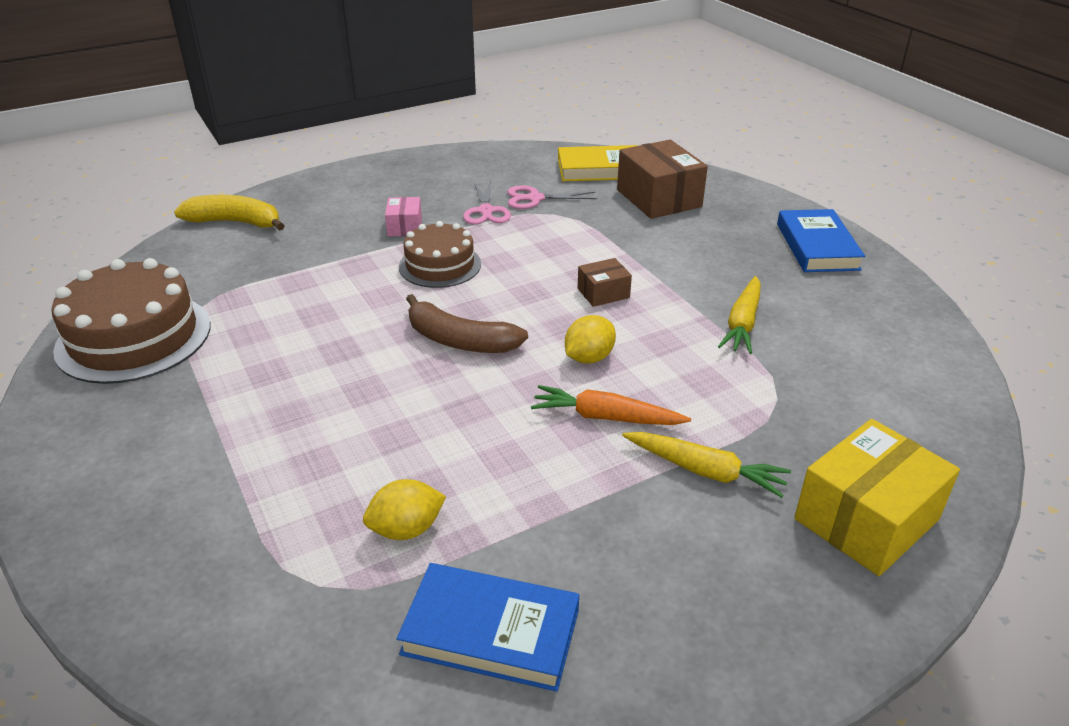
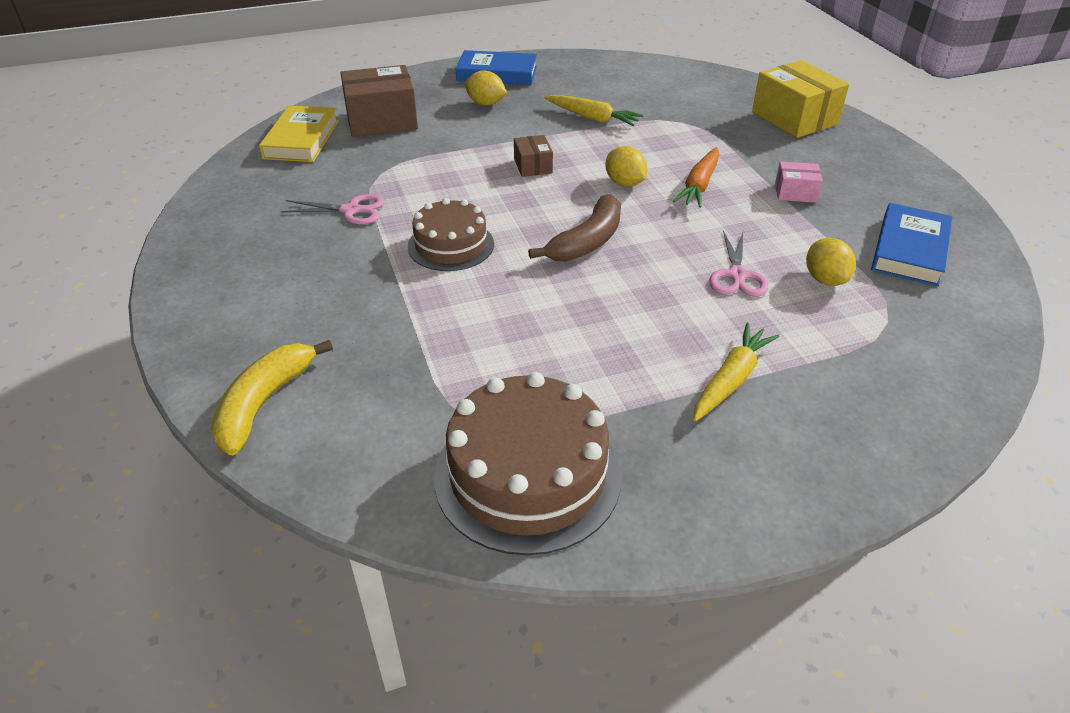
camera: 80 degrees left, 5 degrees up
(405, 227) = (357, 264): pink box -> pink box (795, 192)
(535, 198) = (341, 180): pink scissors -> pink scissors (737, 275)
(704, 471) = (755, 158): yellow carrot -> yellow carrot (731, 380)
(733, 249) = (486, 103): none -> yellow lemon

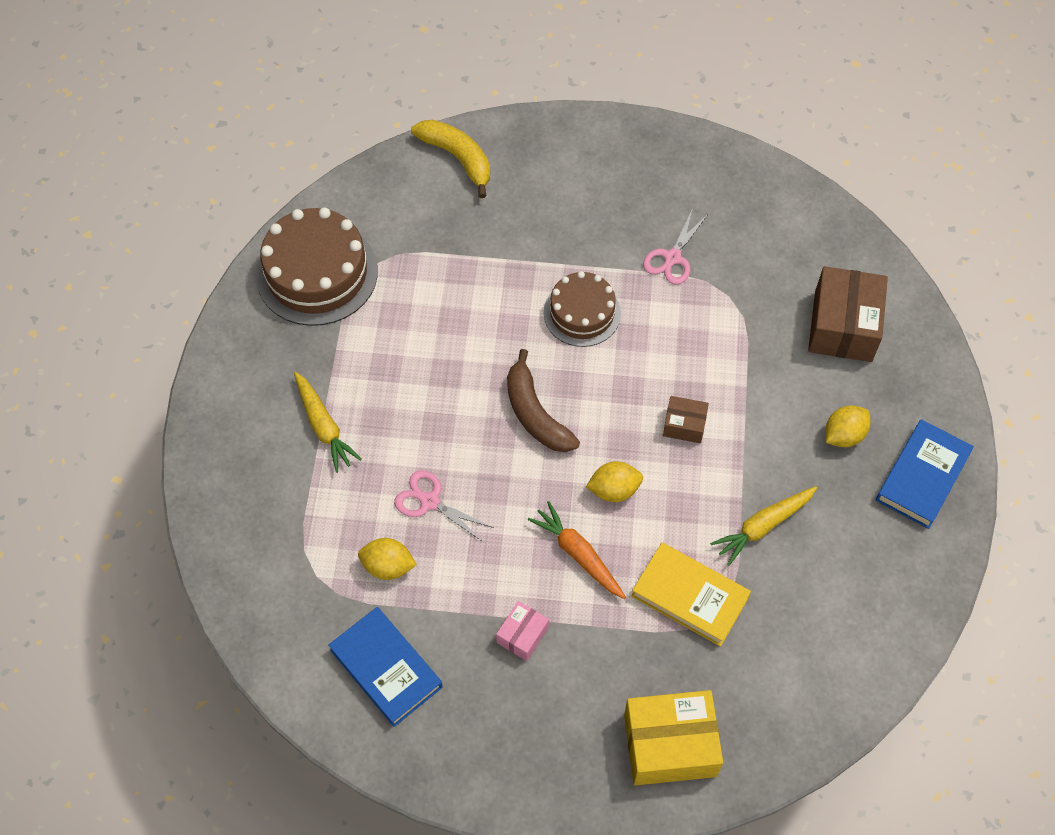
camera: 115 degrees right, 20 degrees up
(301, 139) = (827, 249): yellow book -> yellow book (690, 596)

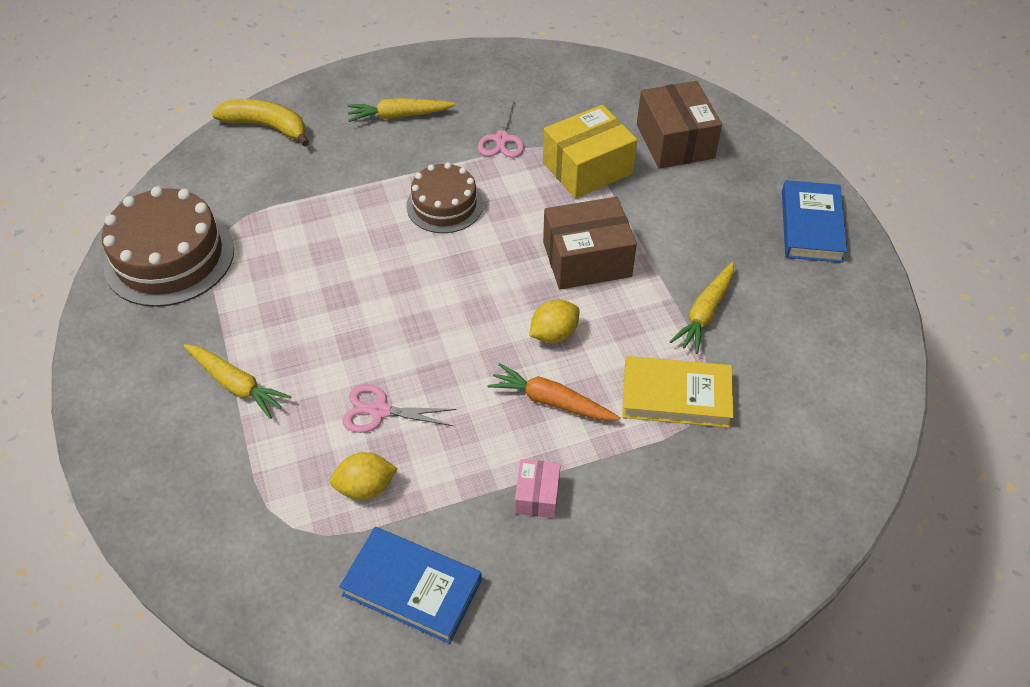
camera: 25 degrees left, 10 degrees down
(535, 414) = (445, 298): brown banana -> none
(587, 192) = (399, 116): none -> yellow carrot
(670, 745) = (738, 536): yellow box -> yellow box (587, 168)
(684, 425) = (587, 259): brown box -> brown box, size x1.95
(843, 435) = (727, 218): yellow lemon -> none

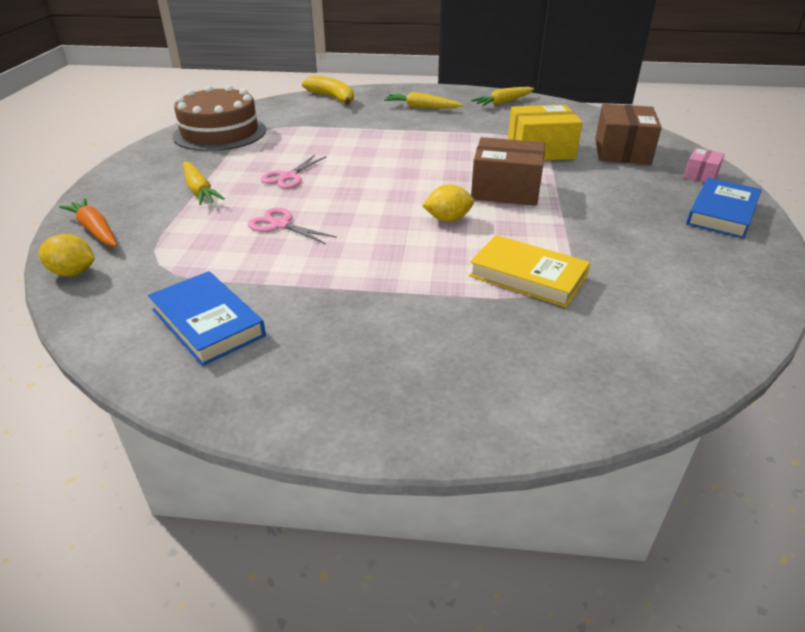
camera: 25 degrees right, 15 degrees down
(365, 487) = (231, 259): yellow lemon -> yellow lemon (73, 272)
(444, 205) = (418, 146): brown cake -> none
(502, 139) = (485, 128): pink scissors -> pink scissors (289, 177)
(537, 495) = (358, 300): pink box -> pink box (701, 175)
(552, 401) = (416, 252): orange carrot -> orange carrot (95, 230)
(705, 313) = (588, 237): yellow carrot -> yellow carrot (503, 102)

